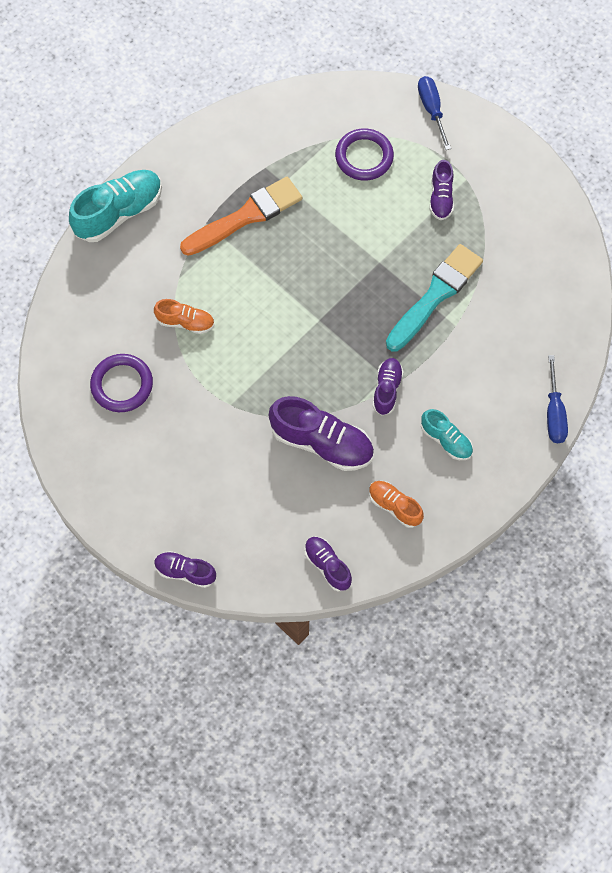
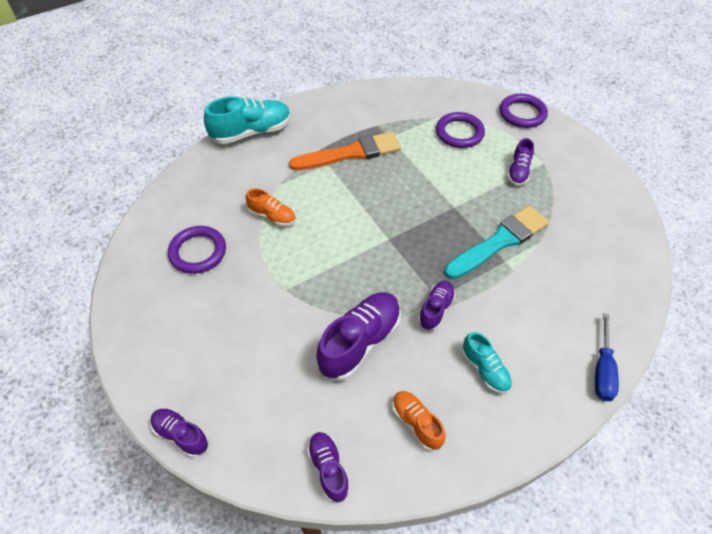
camera: 15 degrees right, 15 degrees down
(322, 442) = (360, 342): purple shoe -> purple shoe turned 90 degrees counterclockwise
(432, 110) = (522, 113): blue screwdriver -> purple ring

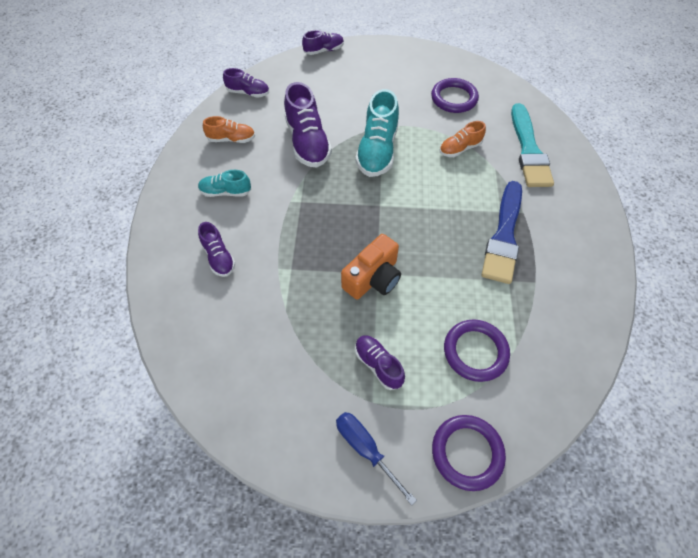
camera: 125 degrees right, 5 degrees up
(251, 132) = (581, 179): turquoise shoe -> turquoise shoe (377, 150)
(350, 153) = (504, 236): orange brush -> blue brush
(436, 310) = (292, 195): purple shoe -> purple shoe (219, 257)
(460, 207) = (373, 278): none -> orange camera
(499, 242) = (312, 279): turquoise brush -> turquoise brush (528, 150)
(602, 370) = (155, 258): blue screwdriver -> blue screwdriver (366, 449)

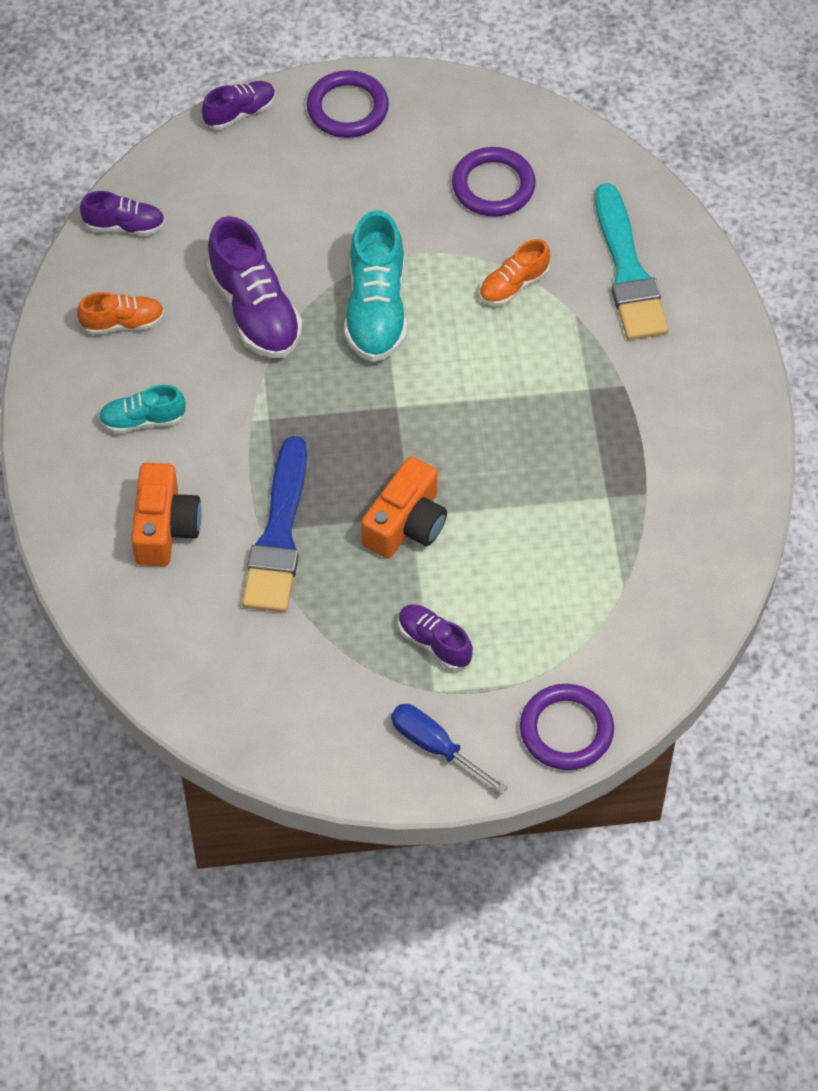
camera: 10 degrees left, 0 degrees up
(219, 257) = (165, 527): purple shoe -> orange camera
(475, 352) = (566, 605): purple ring -> purple ring (347, 108)
(504, 236) = (596, 428): blue brush -> blue brush (278, 535)

